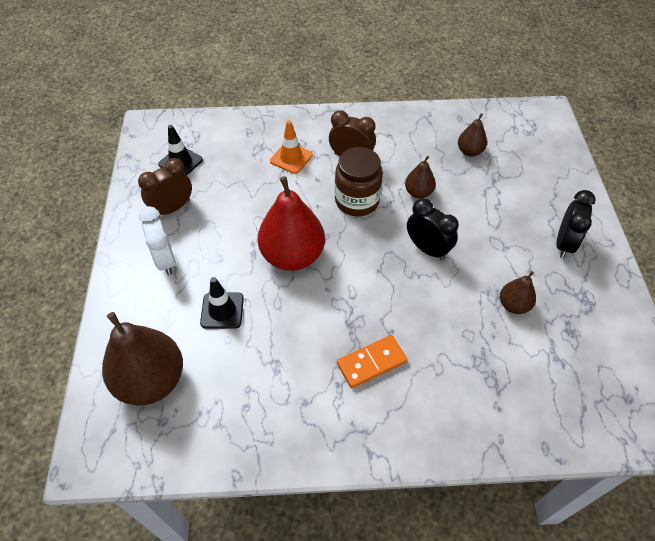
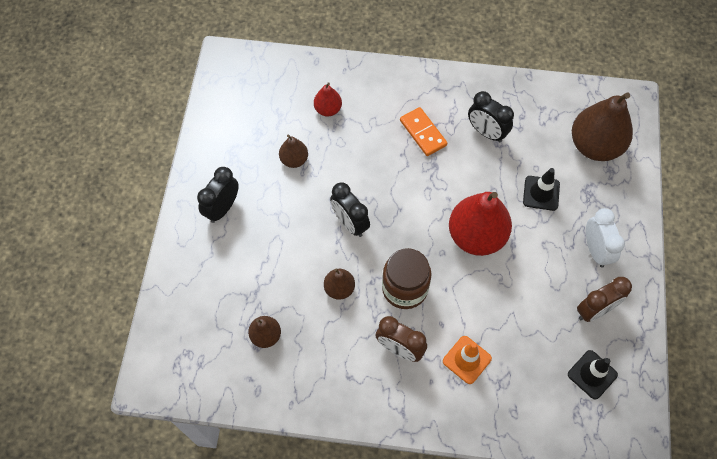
camera: 170 degrees left, 10 degrees up
(291, 376) = (486, 132): none -> black clock
(371, 363) = (423, 133): orange domino -> orange domino turned 75 degrees clockwise
(500, 375) = (328, 109): none -> red pear

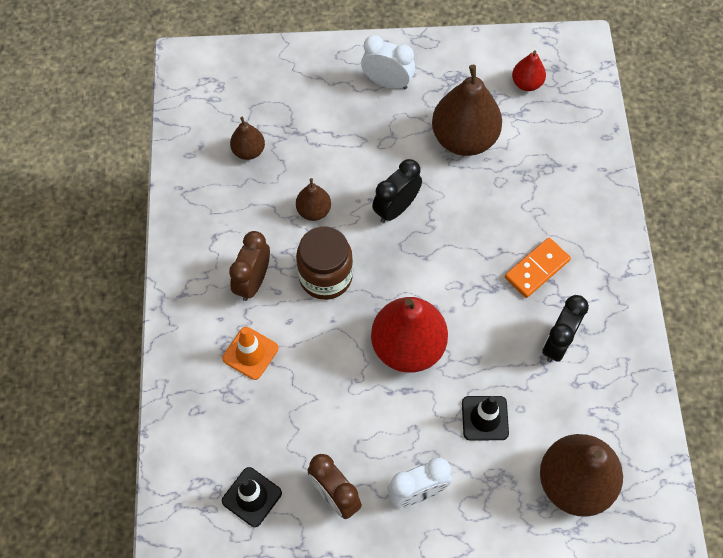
camera: 80 degrees right, 0 degrees up
(222, 208) = (387, 82): black clock -> white clock
(294, 160) = (464, 138): brown pear -> brown pear, size x2.01
(328, 109) = (541, 161): red pear -> red pear (526, 83)

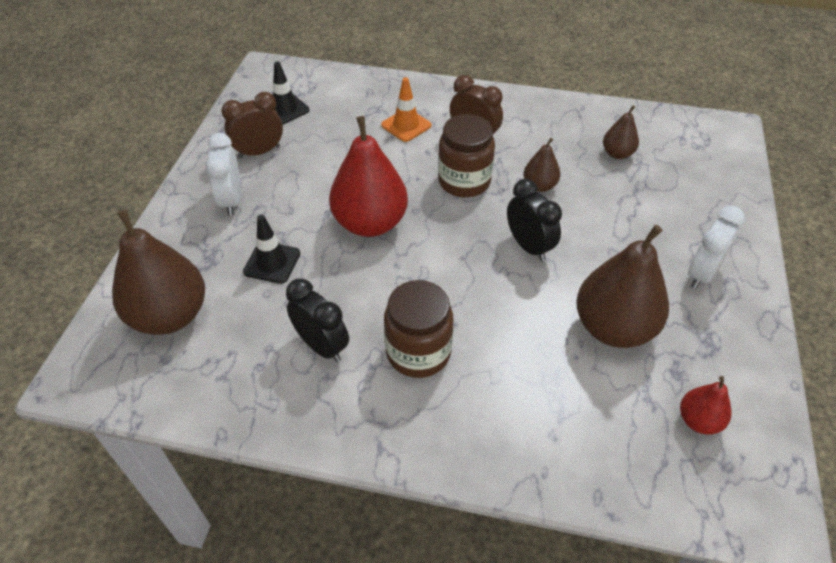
camera: 105 degrees right, 15 degrees down
(537, 269) = (418, 352): orange domino -> brown jar

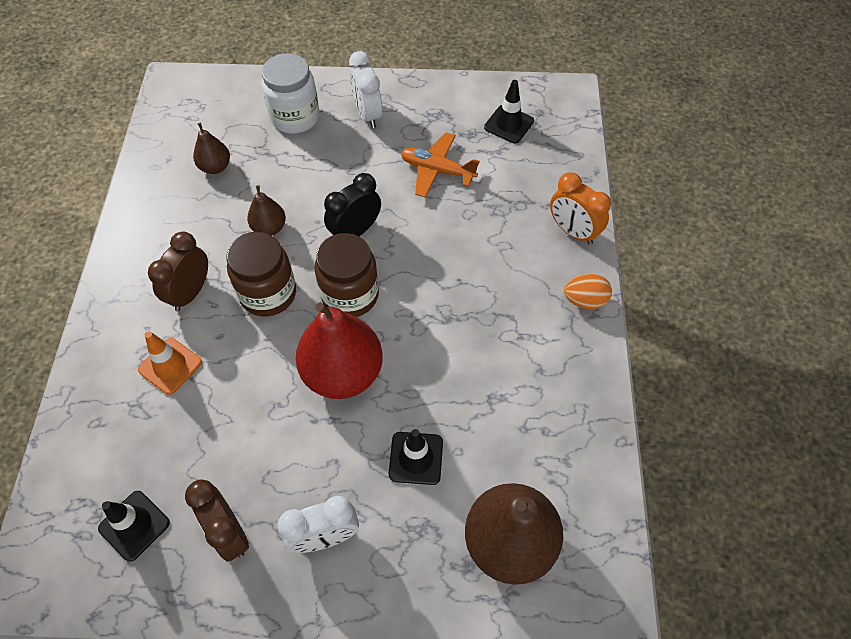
camera: 100 degrees left, 10 degrees up
(322, 346) = (509, 382): black clock -> none
(403, 443) = (584, 300): none -> orange egg
(418, 352) = (496, 303): brown jar -> brown jar (350, 295)
(508, 456) = (573, 231): none -> orange clock
(613, 328) = (437, 170): brown pear -> orange plane
(690, 212) = (295, 117): none -> white jar
(698, 420) = (509, 124): red pear -> black traffic cone
(701, 274) = (368, 114): white clock -> white clock turned 135 degrees counterclockwise

